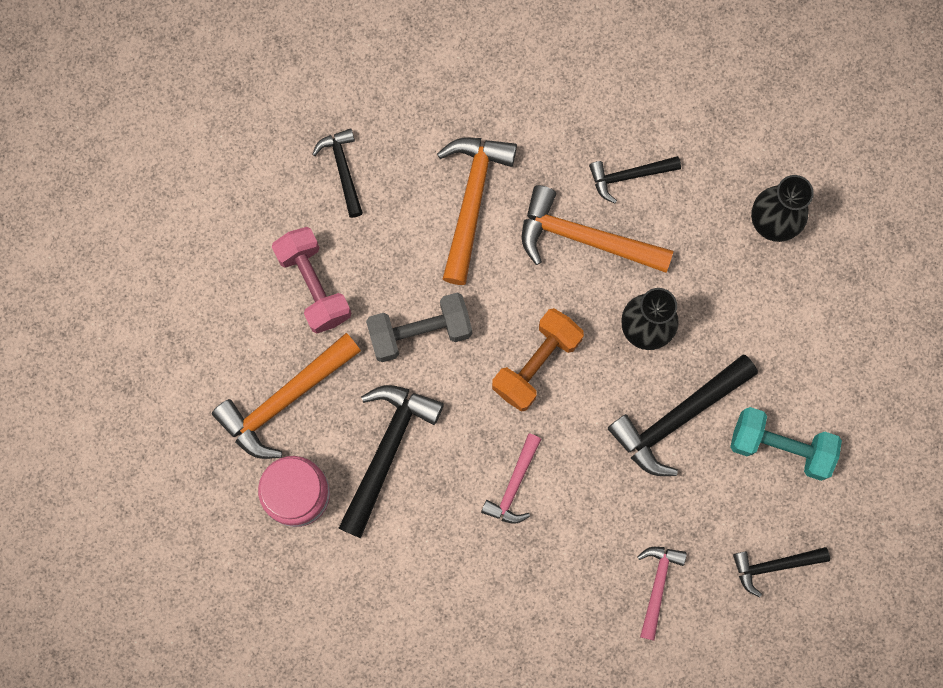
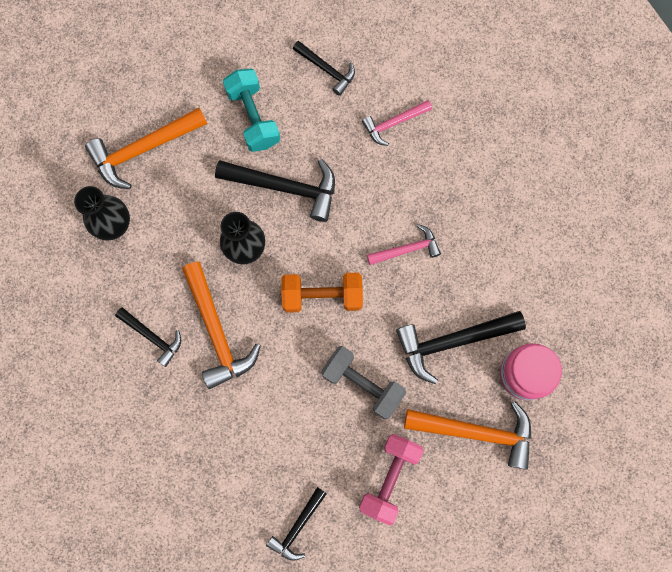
camera: 130 degrees left, 0 degrees up
(472, 201) = (250, 423): orange hammer -> orange hammer (143, 149)

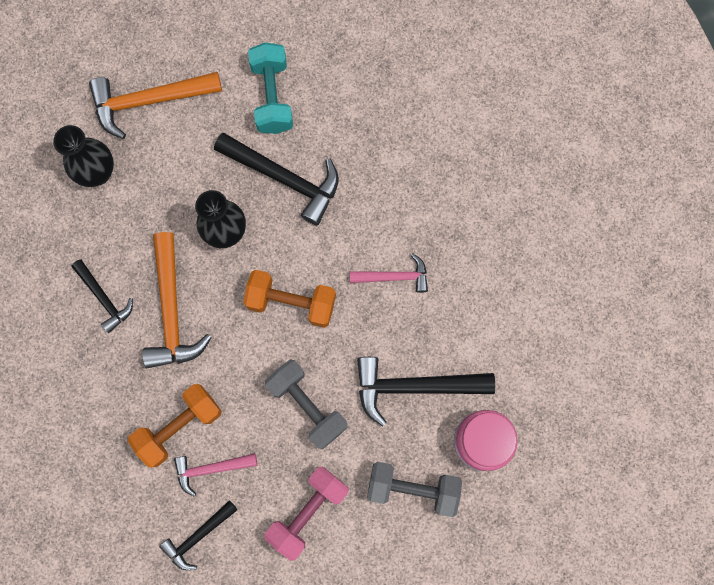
camera: 15 degrees right, 0 degrees up
(253, 433) = (179, 426): none -> orange dumbbell
(326, 69) = (363, 66): black hammer -> none
(394, 123) = (418, 140): pink hammer -> pink hammer (211, 469)
(476, 432) = (412, 488): orange hammer -> grey dumbbell

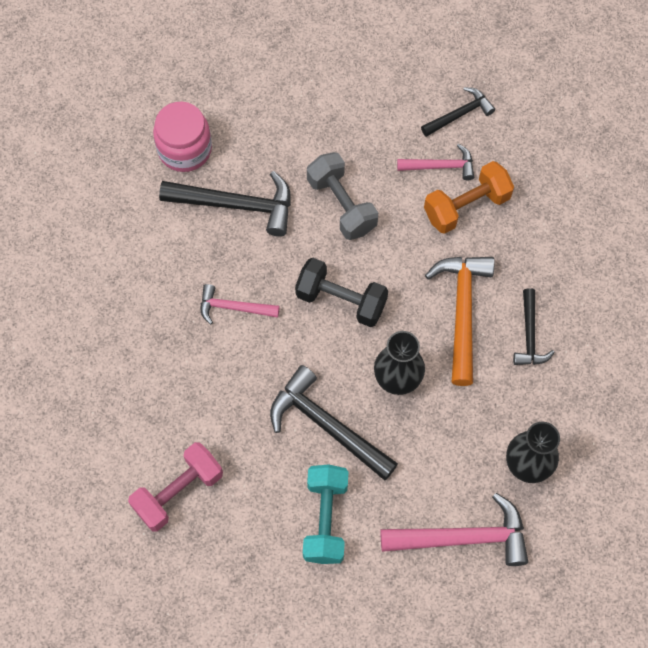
camera: 170 degrees left, 10 degrees down
(104, 298) = (529, 335): black hammer -> black hammer turned 150 degrees counterclockwise
(149, 101) = (463, 538): orange hammer -> pink hammer
(291, 302) = (341, 300): orange dumbbell -> black dumbbell
(308, 511) = (356, 118): pink dumbbell -> pink dumbbell (178, 492)
(412, 488) = (257, 121): grey dumbbell -> none

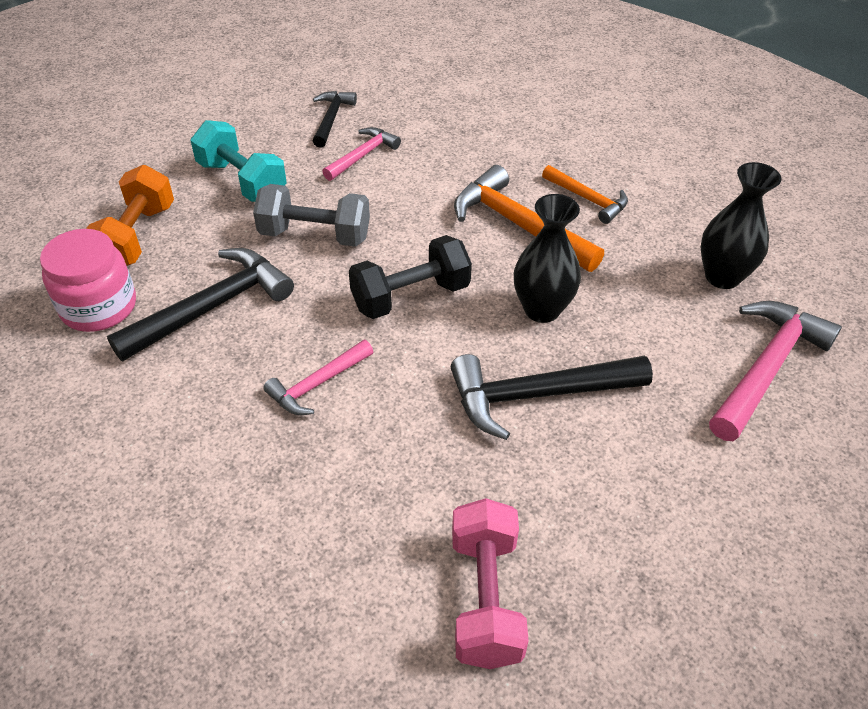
camera: 50 degrees left, 20 degrees down
(325, 519) = (650, 469): turquoise dumbbell -> turquoise dumbbell (242, 181)
(466, 206) = (419, 163): orange dumbbell -> orange dumbbell (136, 237)
(529, 335) = (588, 199): black hammer -> orange hammer

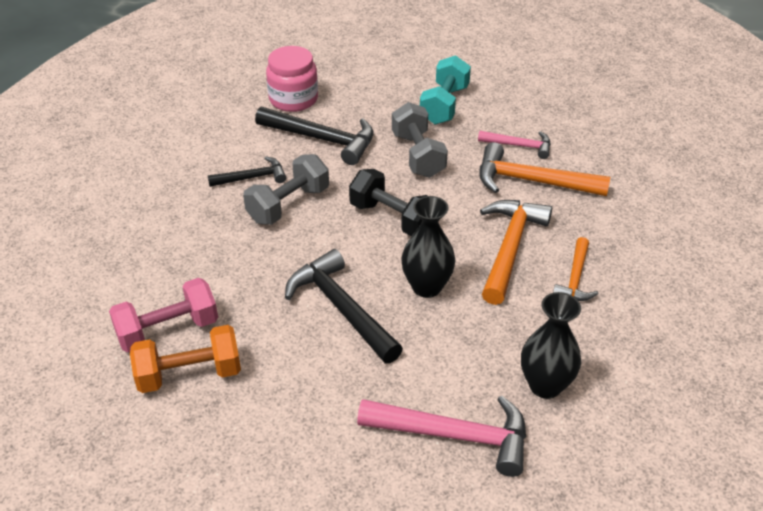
camera: 65 degrees right, 5 degrees down
(136, 237) = (359, 87): orange dumbbell -> orange dumbbell (189, 374)
(317, 384) = (288, 205): pink hammer -> grey dumbbell
(331, 119) = (547, 117): black hammer -> black hammer (252, 177)
(426, 169) = (532, 181): none -> orange hammer

